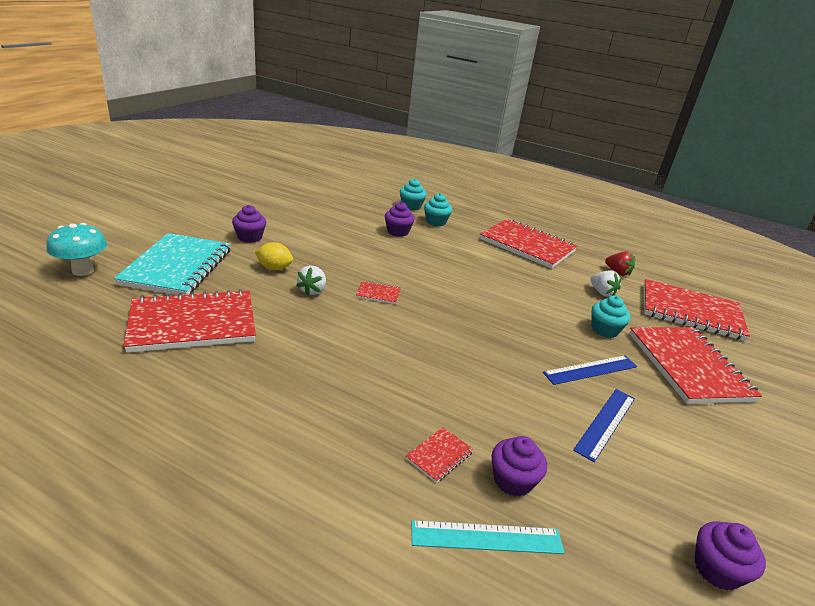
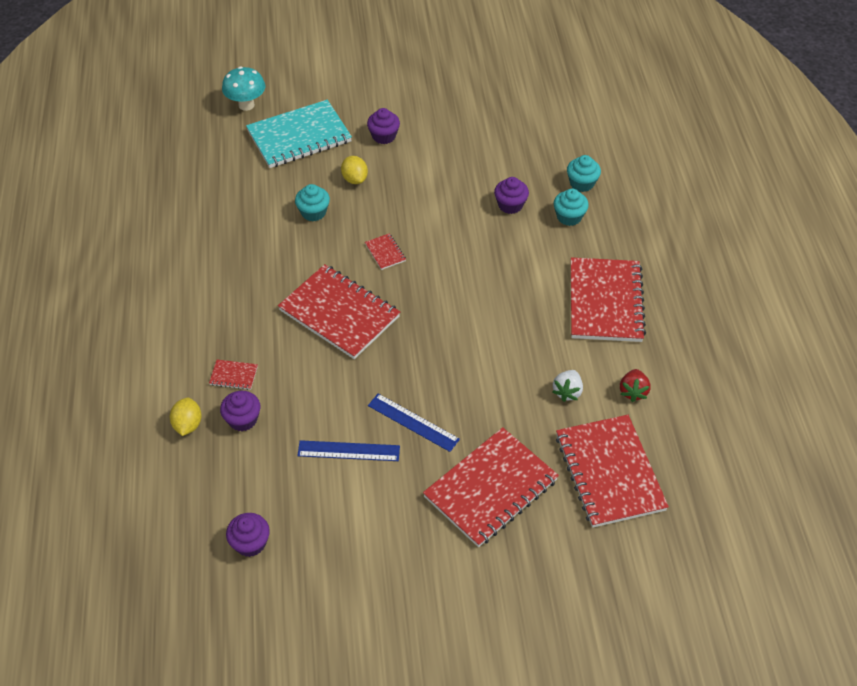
camera: 60 degrees right, 20 degrees up
(193, 323) = (246, 192): red notebook -> red notebook (339, 313)
(312, 290) = (348, 217): white strawberry -> none
(486, 537) = (188, 425): turquoise ruler -> yellow lemon
(604, 330) = (491, 414): turquoise cupcake -> turquoise cupcake (313, 212)

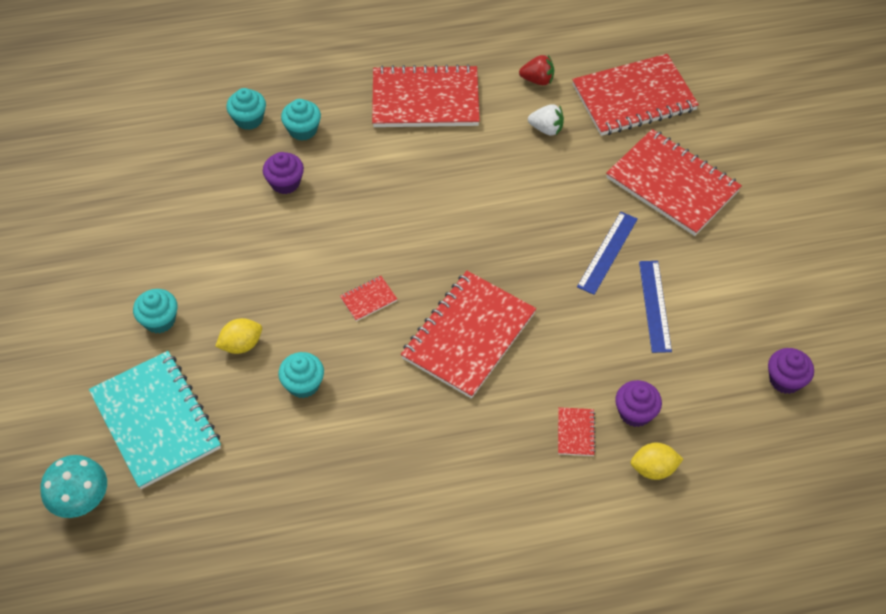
camera: 95 degrees left, 5 degrees up
(384, 136) = (159, 320): purple cupcake -> turquoise cupcake

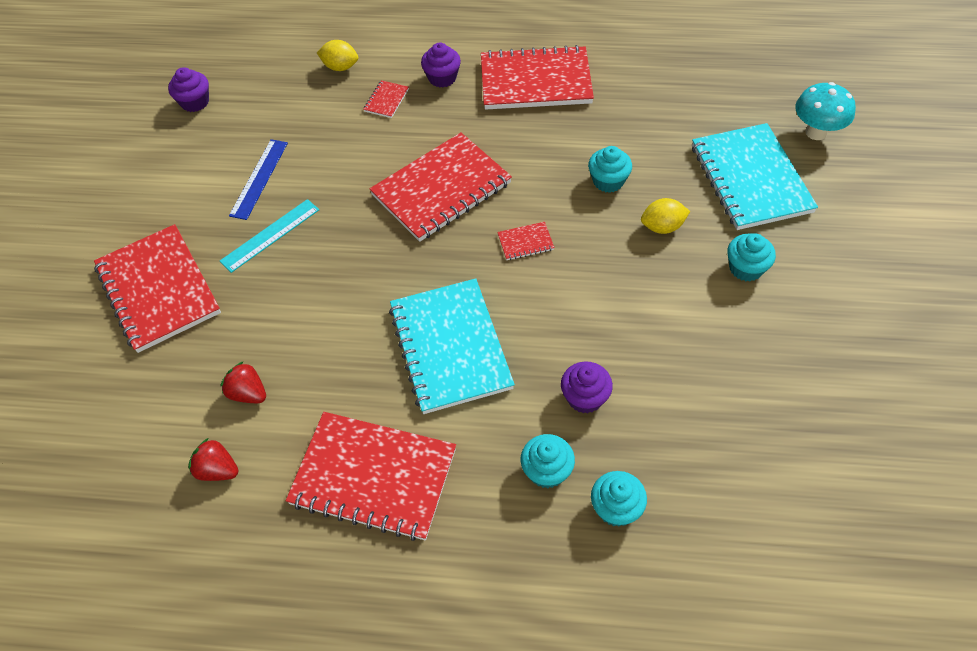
camera: 160 degrees left, 0 degrees up
(404, 195) = (450, 347): none -> turquoise notebook
(546, 129) = (248, 393): white strawberry -> red strawberry
(607, 252) = (270, 235): blue ruler -> turquoise ruler
(634, 98) = (121, 410): red notebook -> red notebook (535, 81)
(635, 412) = (330, 104): purple cupcake -> purple cupcake (442, 78)

